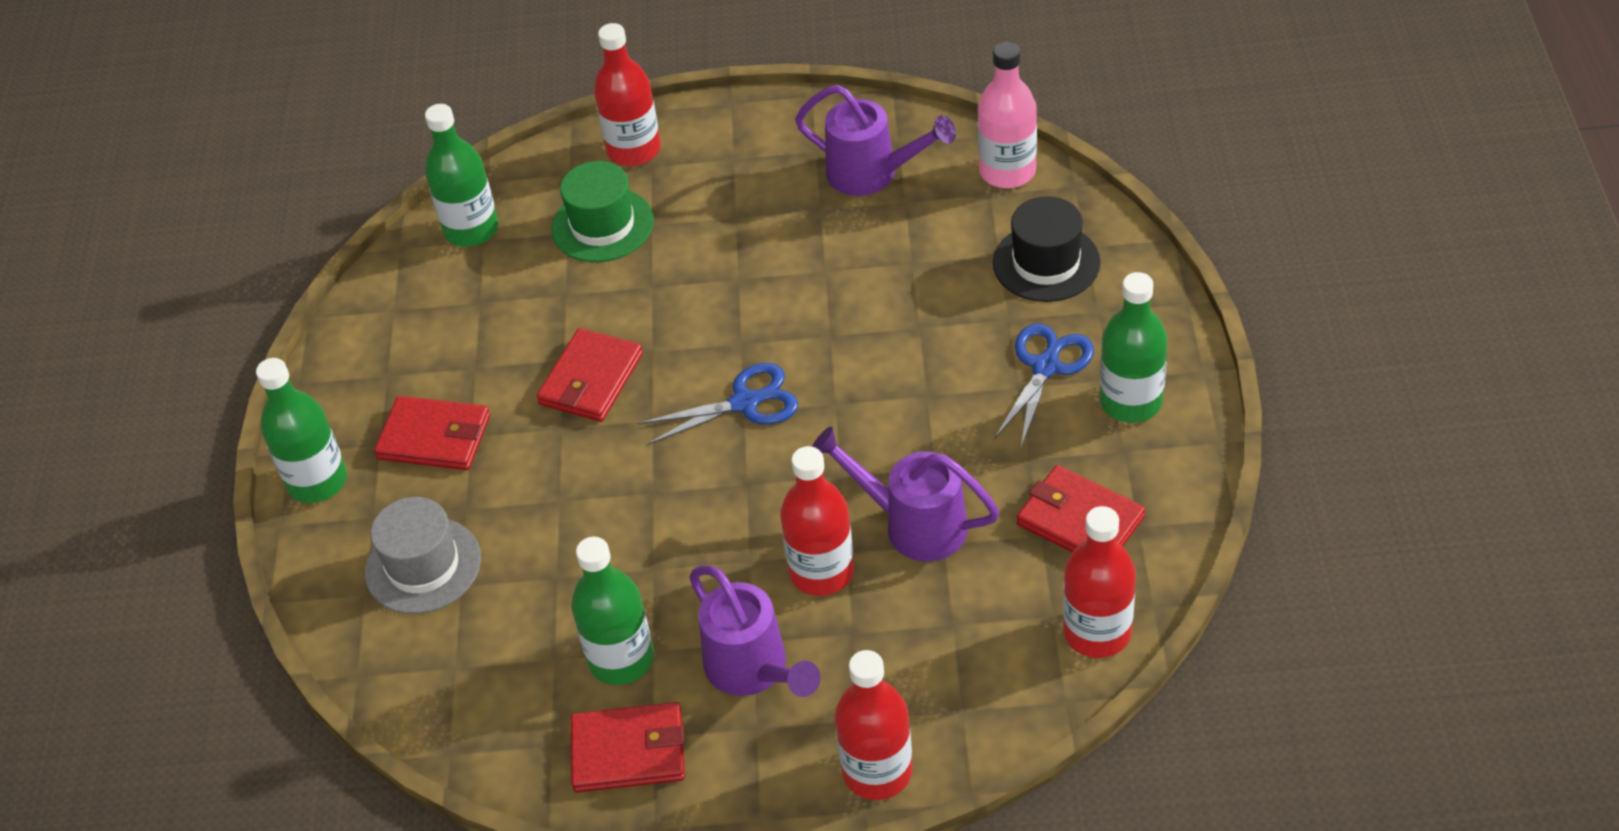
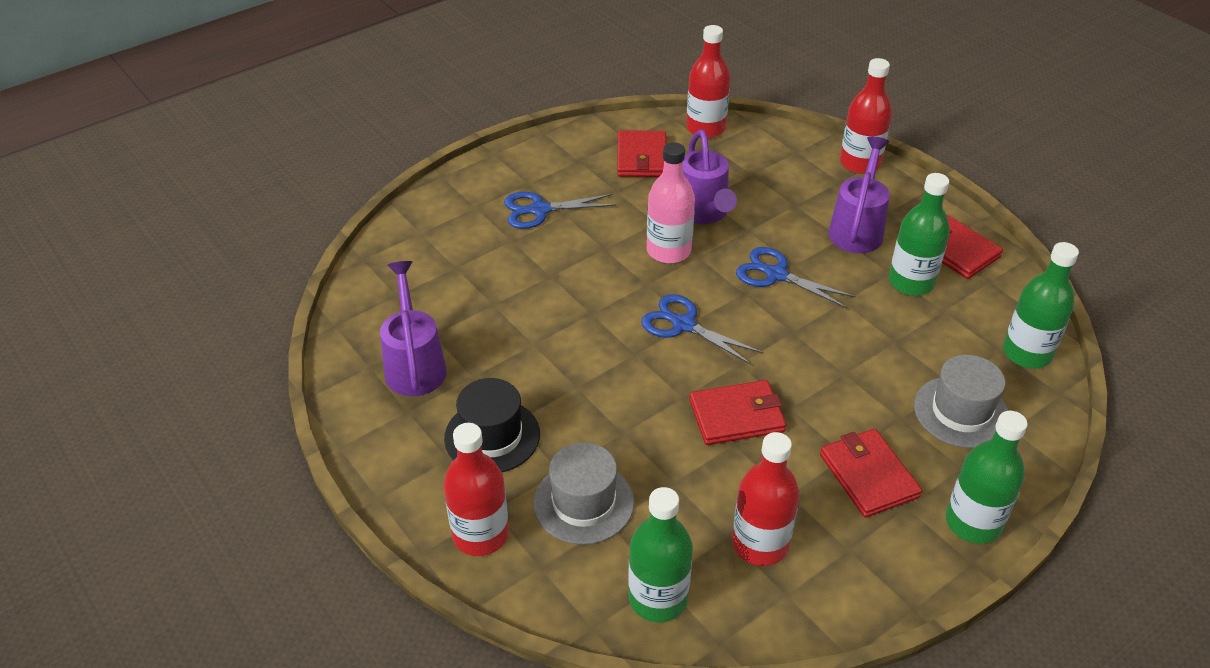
camera: 130 degrees left, 5 degrees down
(602, 225) = (583, 503): green hat -> grey hat
(747, 532) = (776, 275): none -> blue scissors
(821, 572) = (770, 233): red bottle -> red bottle (760, 544)
(1007, 171) = (367, 295): pink bottle -> pink bottle (668, 251)
(1046, 263) = (448, 243): black hat -> black hat (492, 436)
(1131, 402) = (540, 170): green bottle -> green bottle (1027, 353)

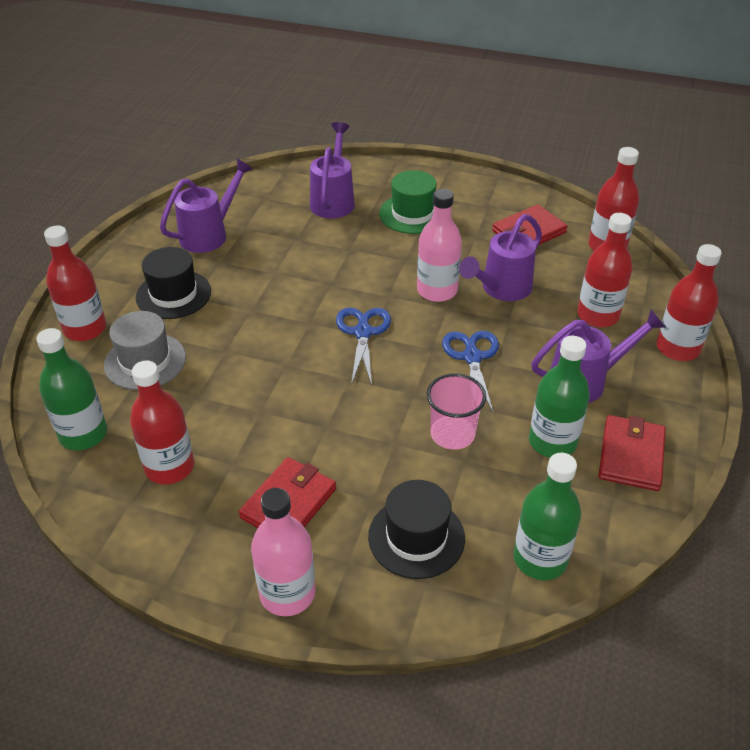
camera: 55 degrees right, 0 degrees up
(458, 250) = (333, 201): none -> purple watering can
(540, 210) = (412, 214): blue scissors -> green hat
(737, 416) = (291, 401): red wallet -> none
(786, 180) = (598, 315): none -> red bottle
(860, 333) = (452, 434): none -> pink cup
(961, 412) = (416, 537): grey hat -> black hat
(973, 523) = (287, 593): green bottle -> pink bottle

